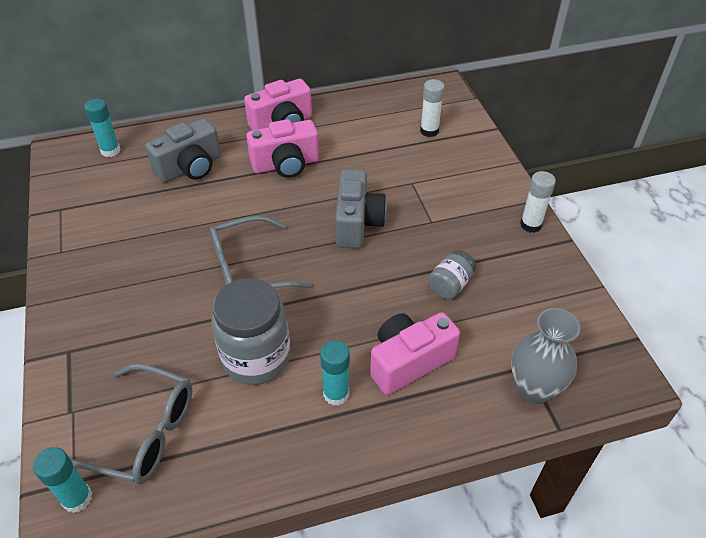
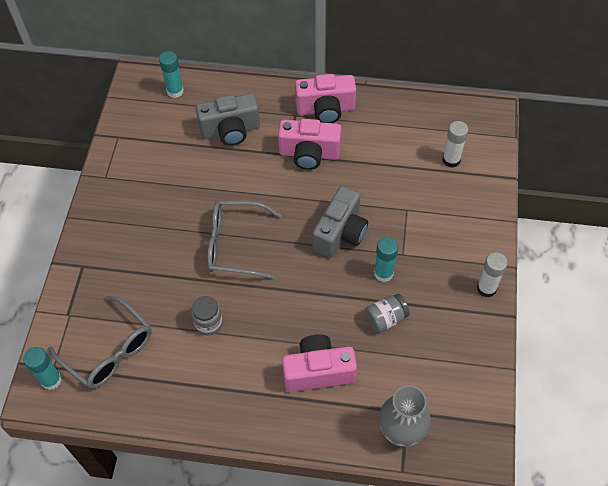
camera: 25 degrees right, 10 degrees up
(256, 358) = (208, 323): grey jar -> grey jar, size x0.52
(336, 394) = (252, 375): turquoise glue stick -> turquoise glue stick (383, 273)

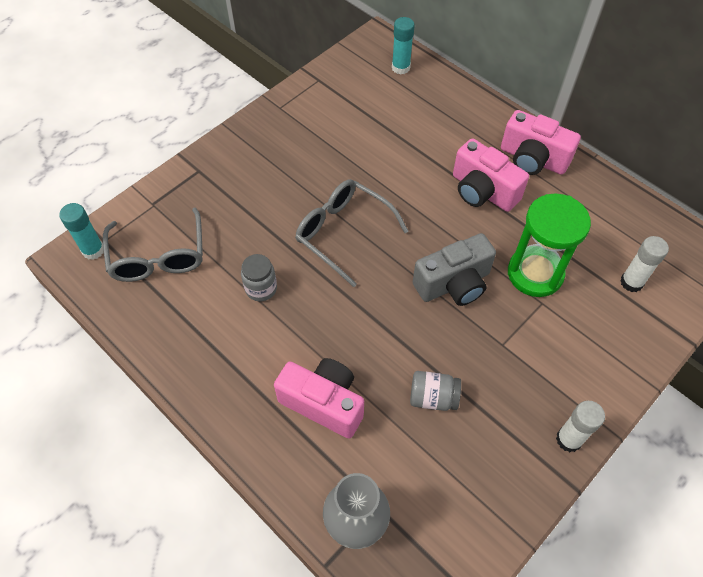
camera: 35 degrees right, 0 degrees up
(230, 130) = (423, 128): grey camera -> none
(383, 273) = (467, 351): turquoise glue stick -> none
(387, 192) = (535, 273): none -> green hourglass

